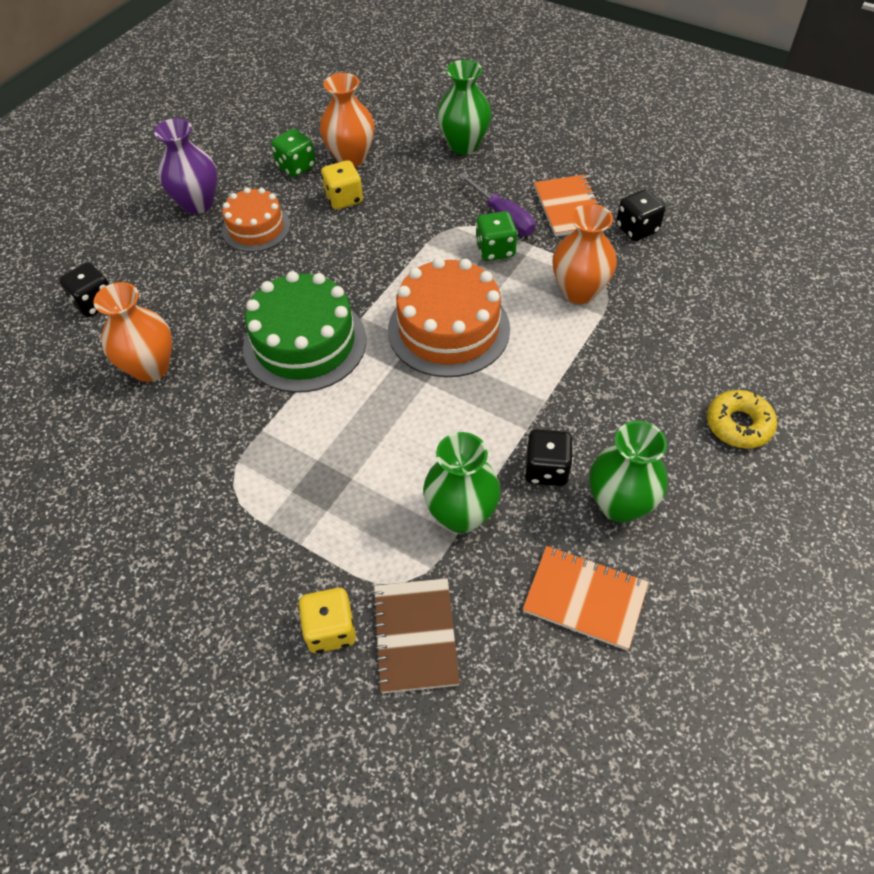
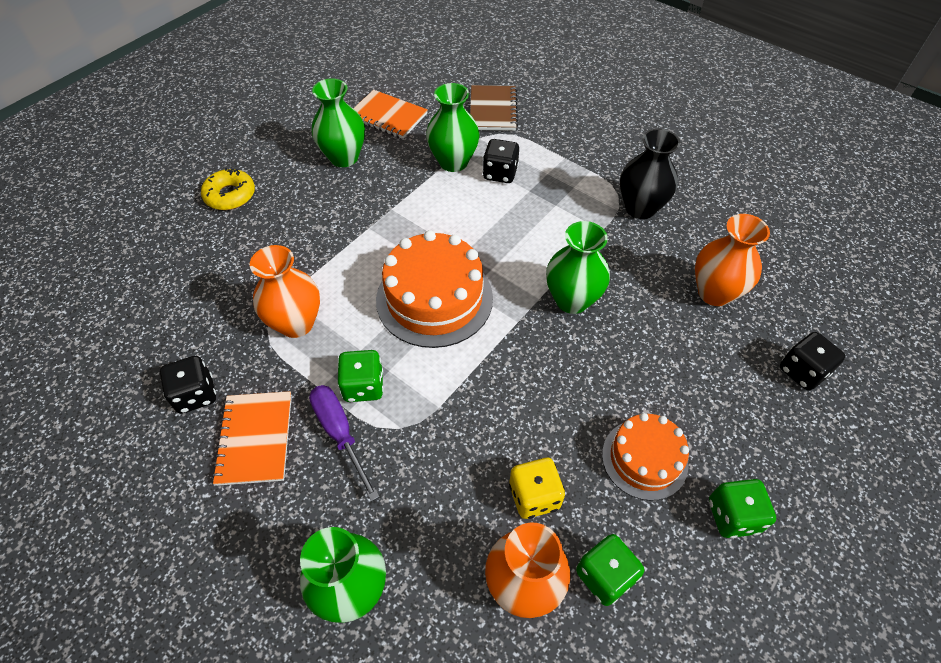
camera: 175 degrees left, 0 degrees up
(197, 203) = (733, 516): purple vase -> green dice
(207, 467) = (640, 208): none -> black vase
(305, 343) = (572, 300): green cake -> green vase
(330, 629) = (543, 117): yellow dice -> none
(546, 469) = (386, 182): black dice -> black dice (500, 173)

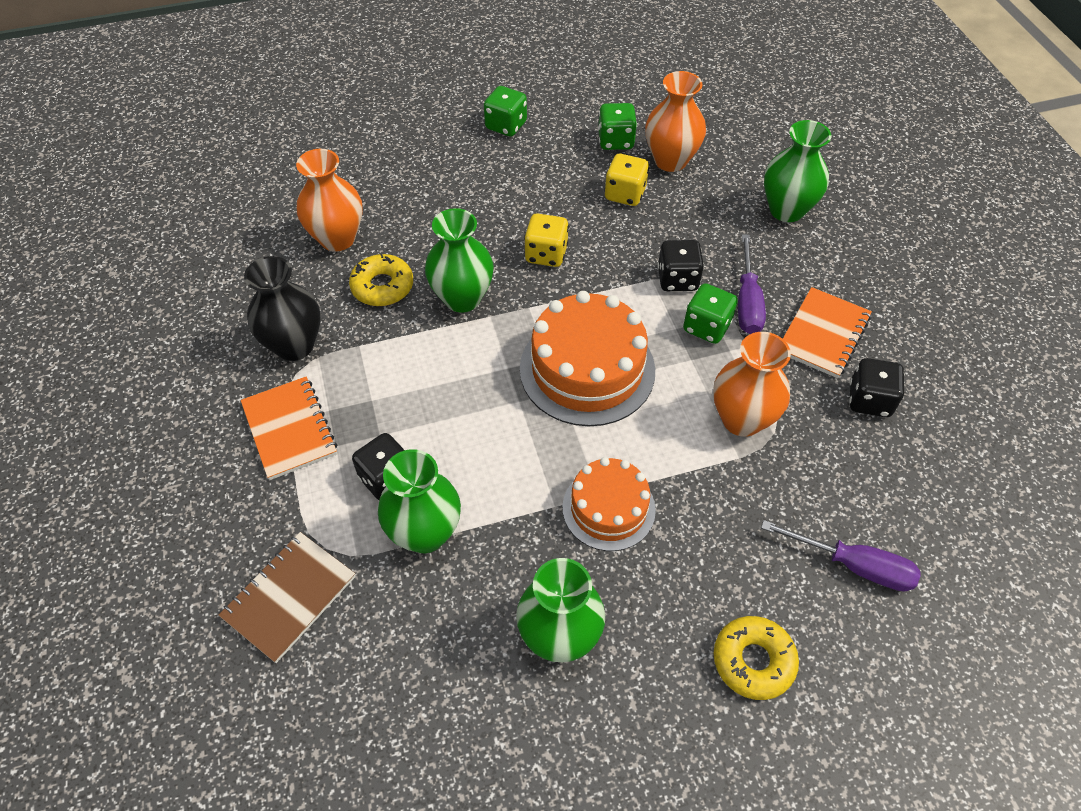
camera: 145 degrees left, 0 degrees up
(181, 269) = (853, 565): none -> purple screwdriver
(388, 116) = (441, 687): orange notebook -> orange notebook (289, 429)
(546, 377) = (546, 254): none -> yellow dice
(636, 276) = (382, 286): none -> yellow donut
(644, 459) = (528, 175): orange cake -> orange cake (608, 508)
(802, 371) = (353, 161): black dice -> black dice (677, 279)

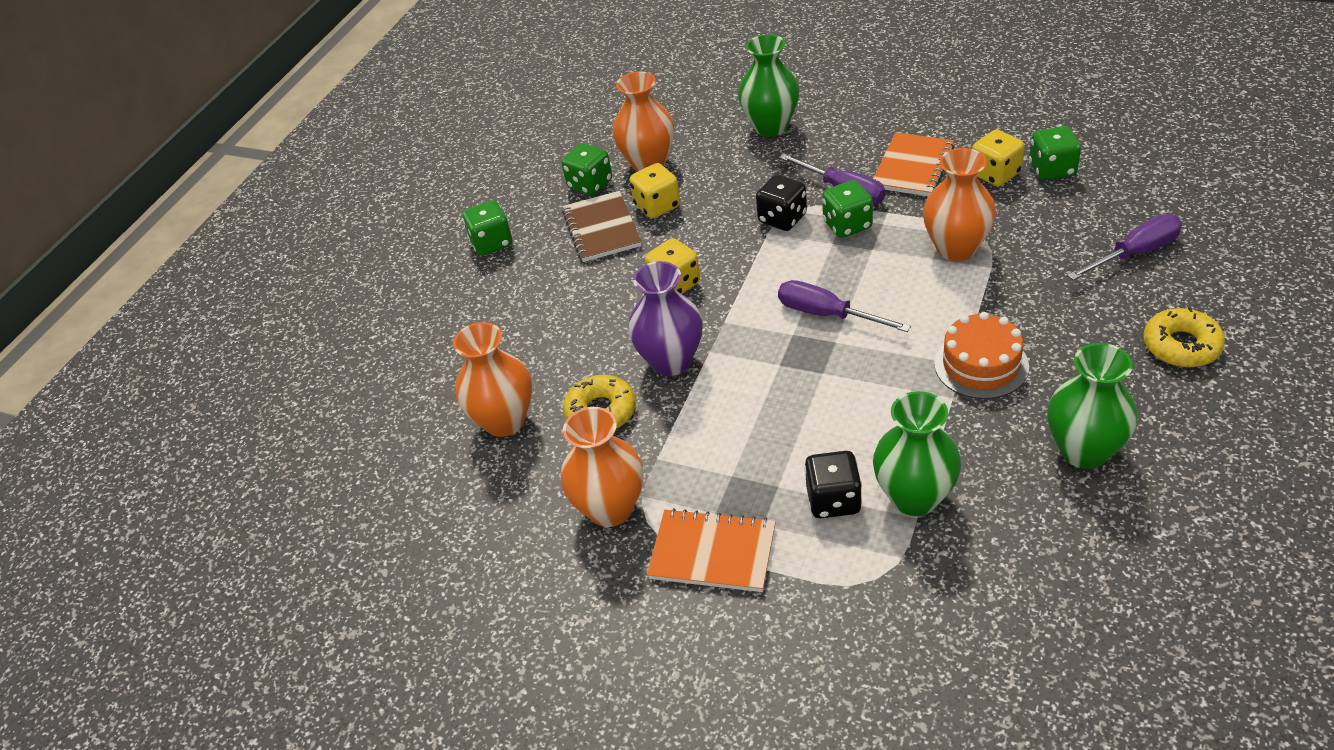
camera: 45 degrees left, 10 degrees down
(289, 597) = (911, 629): brown notebook -> brown notebook (602, 229)
(294, 345) = (610, 508): black vase -> orange vase
(462, 298) = (671, 361): green vase -> purple vase
(587, 369) = (827, 314): orange cake -> purple screwdriver
(823, 334) = (912, 167): orange notebook -> orange notebook turned 45 degrees clockwise
(869, 400) = (995, 174): black dice -> yellow dice
(917, 442) = (1052, 170): none -> green dice

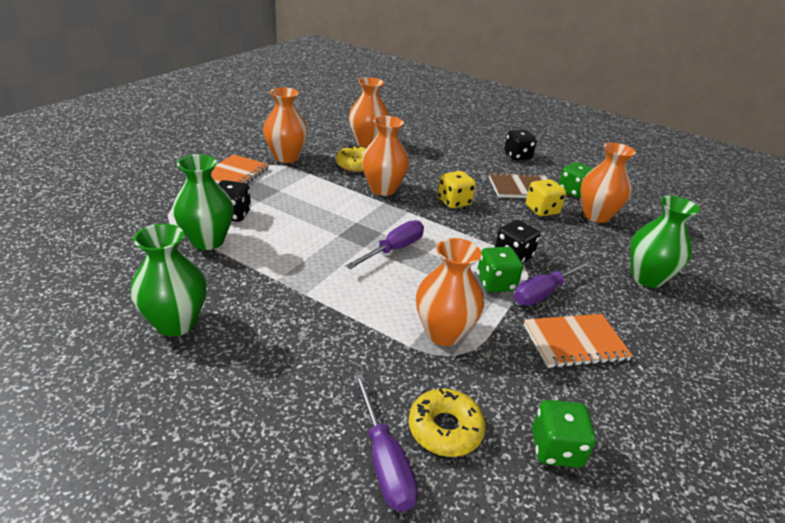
camera: 90 degrees right, 10 degrees down
(492, 243) = (517, 156): green dice -> black dice
(671, 361) = (383, 189): purple vase -> orange vase
(912, 167) = (575, 342): orange notebook -> orange notebook turned 45 degrees counterclockwise
(981, 365) = (298, 302): orange cake -> none
(995, 174) = (554, 397): yellow dice -> none
(1181, 346) = (234, 435): yellow donut -> yellow donut (445, 429)

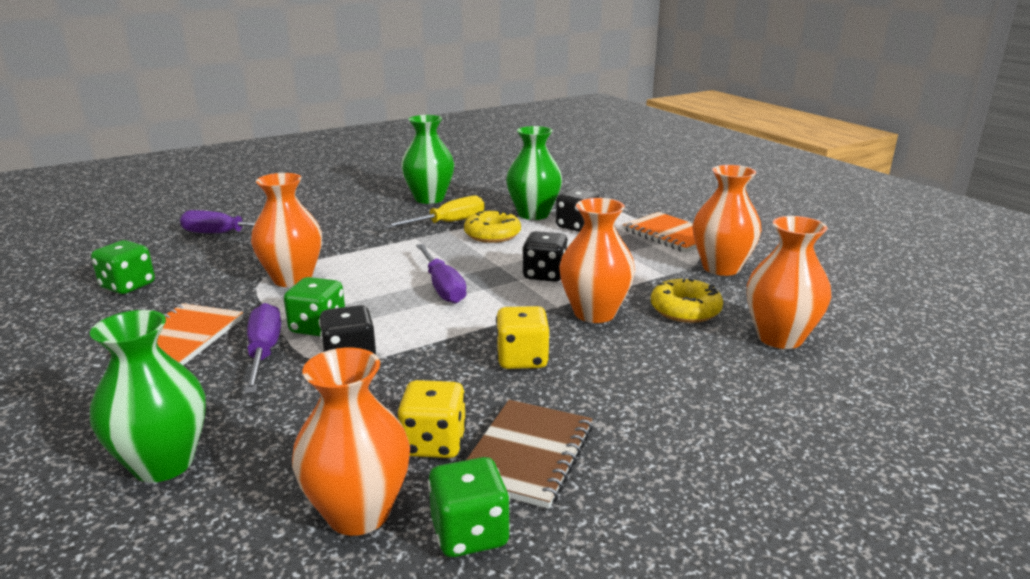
camera: 120 degrees right, 10 degrees down
(255, 285) = (448, 223): none -> yellow screwdriver
(445, 429) = (211, 255): yellow donut -> yellow donut (492, 234)
(517, 156) = (692, 525): black dice -> black dice (545, 275)

